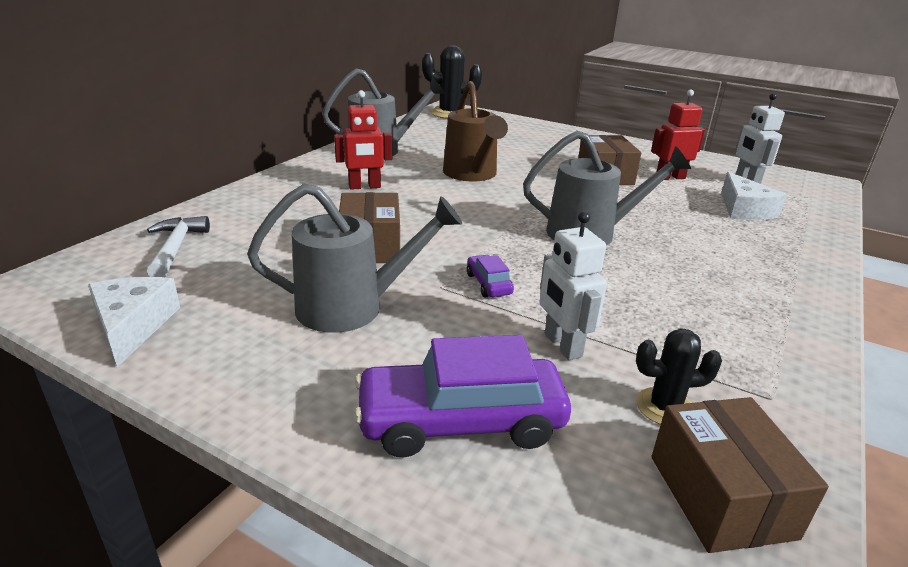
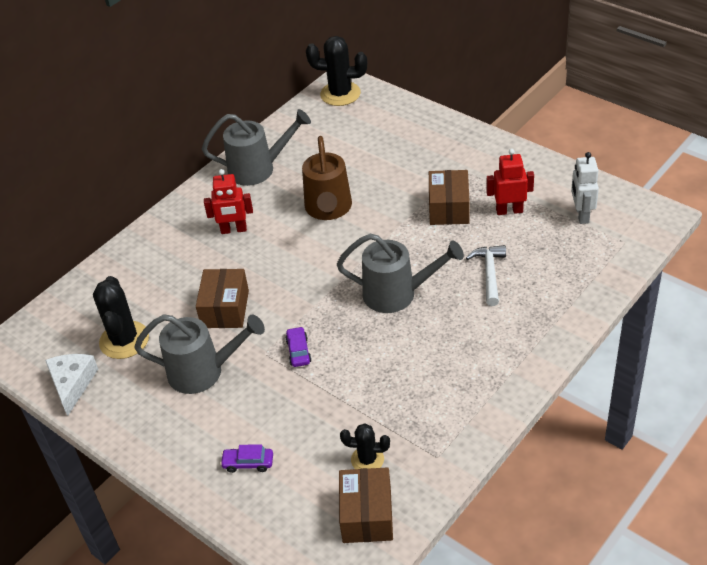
camera: 15 degrees right, 15 degrees up
(176, 248) = (92, 309): white hammer -> white hammer (489, 273)
(224, 276) = (124, 340): none -> black cactus
(461, 422) = (248, 463): purple car -> purple car, size x0.46
(562, 345) = (327, 410): white robot -> none
(744, 209) = (548, 261): white cheese -> none

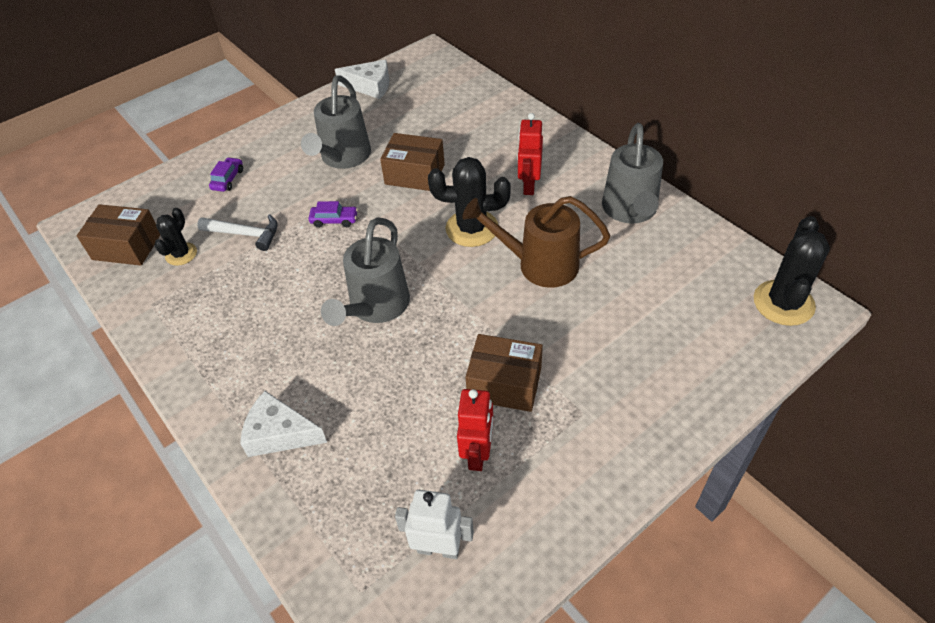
camera: 100 degrees right, 5 degrees up
(124, 340) = (405, 112): black cactus -> black cactus (472, 228)
(489, 273) = (369, 402): white hammer -> white hammer (245, 234)
(534, 316) = (279, 433): none -> white cheese

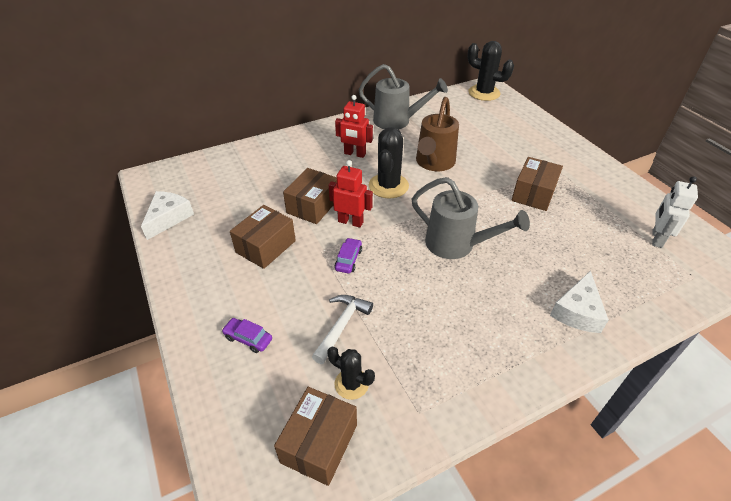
camera: 80 degrees left, 5 degrees down
(343, 158) = (266, 246): grey watering can -> brown box
(478, 454) = (587, 213): red robot -> red robot (350, 222)

